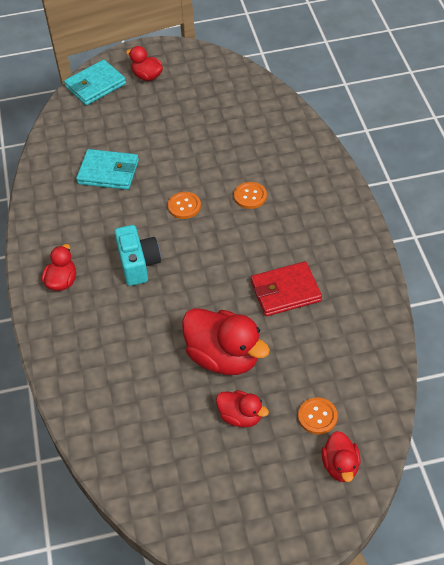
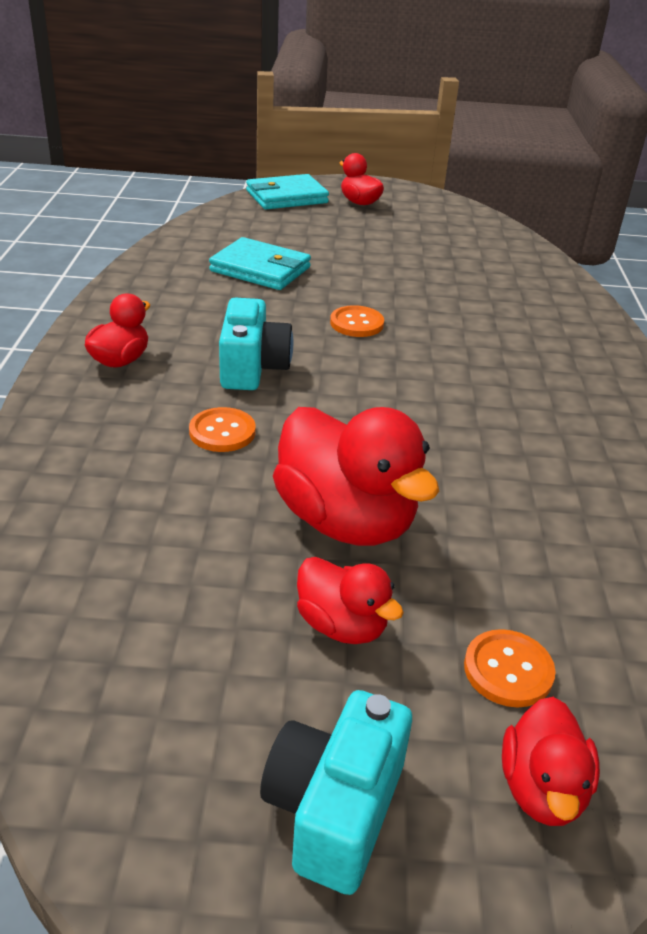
camera: 10 degrees right, 15 degrees down
(250, 196) = (466, 334): orange button -> orange button (222, 432)
(263, 499) = (334, 810): none -> turquoise camera
(285, 291) = (492, 457): red wallet -> none

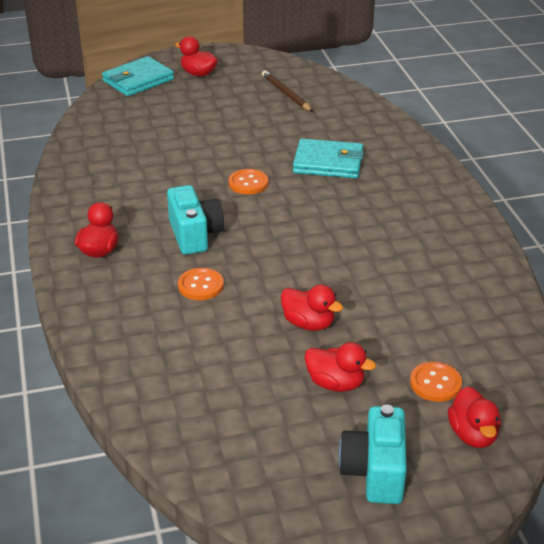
camera: 15 degrees left, 0 degrees up
(260, 269) = (155, 153): turquoise wallet -> turquoise wallet (328, 163)
(346, 520) = (308, 323): red duck -> red duck, size x0.55
(455, 239) = (286, 94): none -> brown pencil

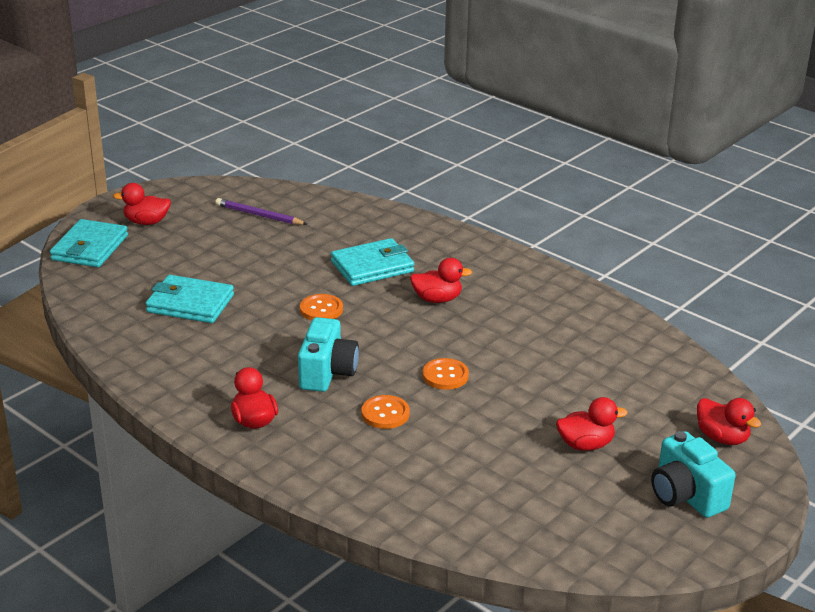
camera: 35 degrees left, 5 degrees down
(158, 144) = (190, 304): none -> turquoise wallet
(195, 235) = (327, 373): turquoise camera -> turquoise camera turned 60 degrees clockwise
(286, 94) = (259, 215): brown pencil -> purple pencil
(308, 323) = (512, 407): red duck -> red duck (437, 299)
(435, 383) = (657, 412): orange button -> orange button (445, 375)

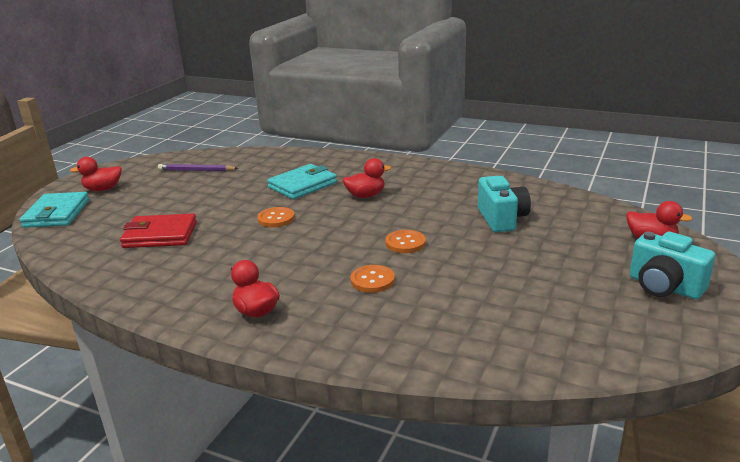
camera: 15 degrees left, 5 degrees down
(190, 304) = (160, 235): turquoise wallet -> red wallet
(327, 373) = (304, 260): turquoise camera -> turquoise camera (502, 219)
(585, 445) = (554, 267): red duck -> none

